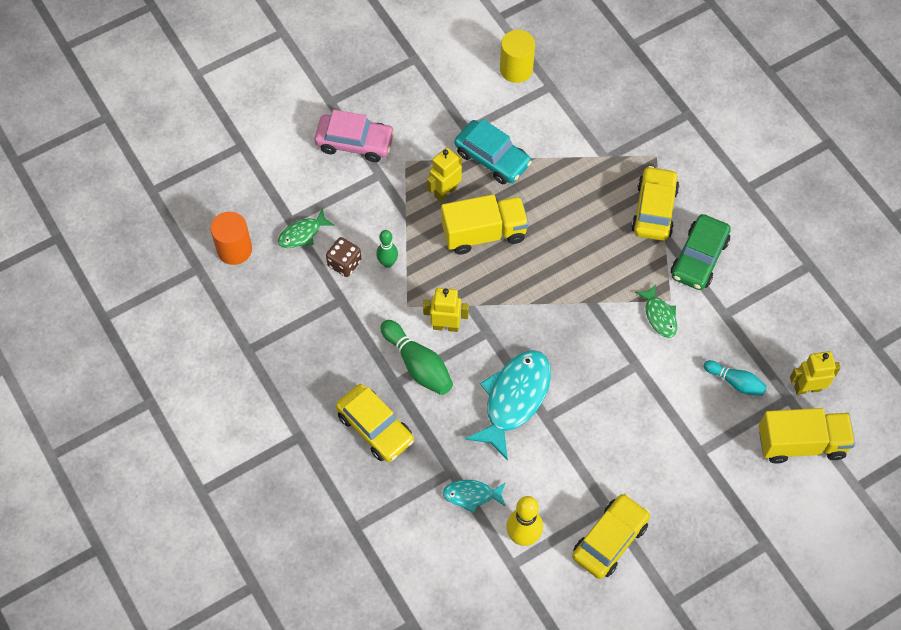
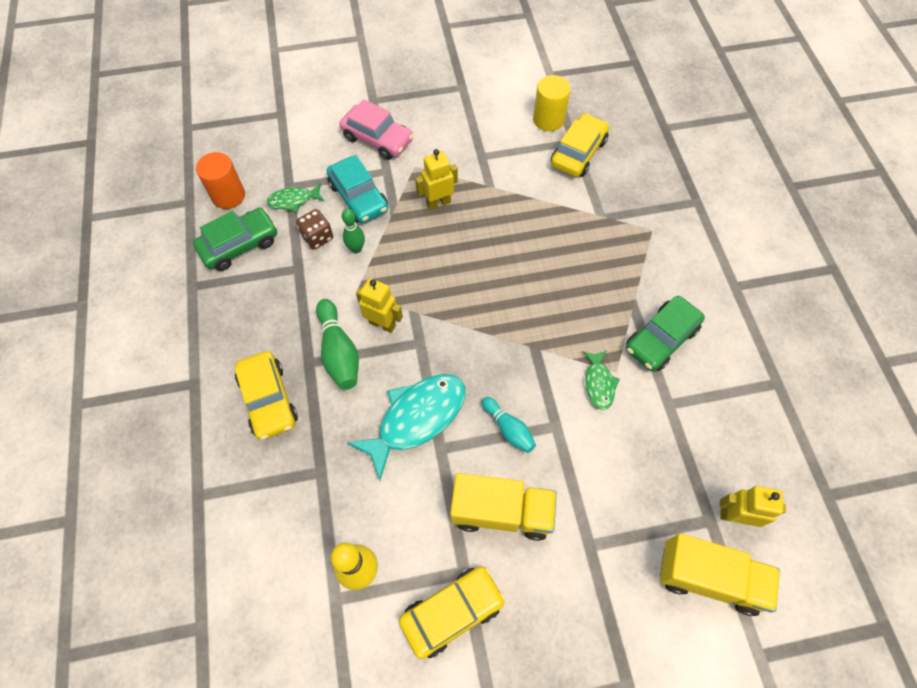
camera: 20 degrees right, 0 degrees up
(272, 295) = (239, 245): none -> green car
(471, 495) = (328, 505): turquoise fish -> none
(484, 233) = (457, 250): yellow truck -> yellow truck (501, 512)
(492, 158) = (494, 187): turquoise car -> turquoise car (359, 197)
(654, 210) = (631, 278): yellow car -> yellow car (578, 153)
(735, 382) = (656, 481): turquoise bowling pin -> turquoise bowling pin (508, 429)

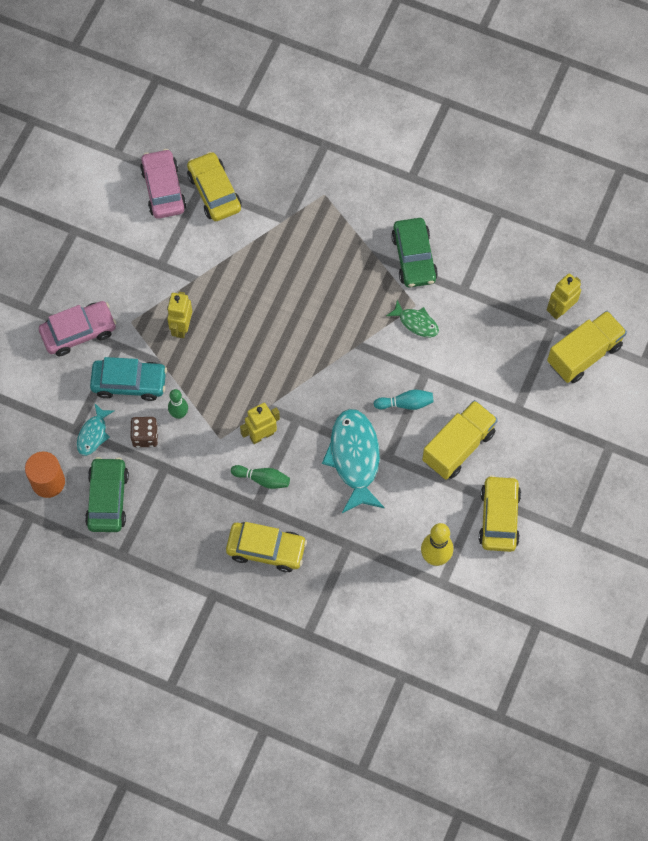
camera: 55 degrees left, 5 degrees up
(293, 200) = (93, 434): green fish -> turquoise fish
(339, 352) = (262, 479): green bowling pin -> green bowling pin, size x0.65
(548, 119) = (163, 189): yellow cylinder -> pink car

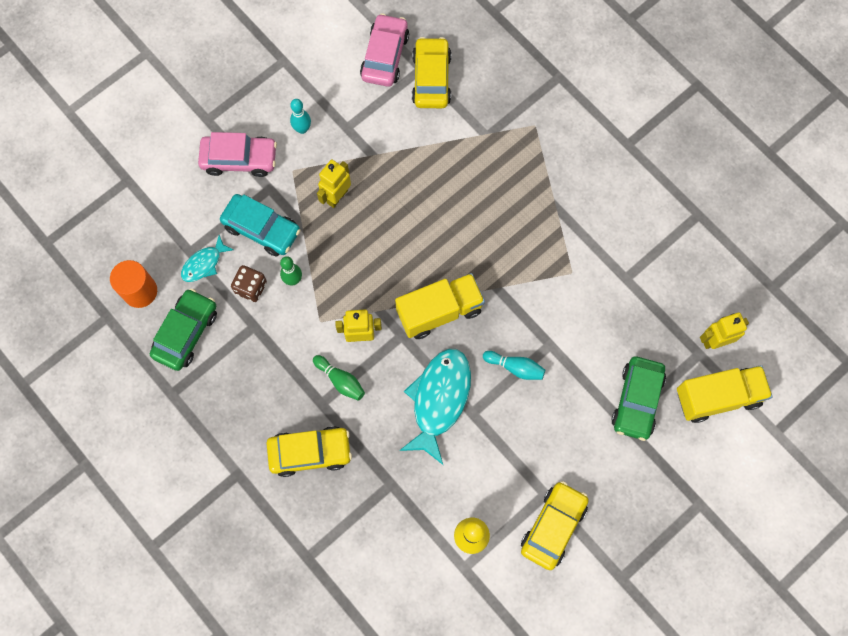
camera: 25 degrees right, 5 degrees up
(121, 282) = (302, 129): none -> turquoise bowling pin
(266, 549) = (310, 452): yellow car -> yellow car turned 45 degrees counterclockwise
(414, 258) = (592, 225): green car -> green car (637, 400)
(416, 322) = (564, 291): green fish -> none
(458, 446) = (546, 435): yellow truck -> yellow truck (439, 311)

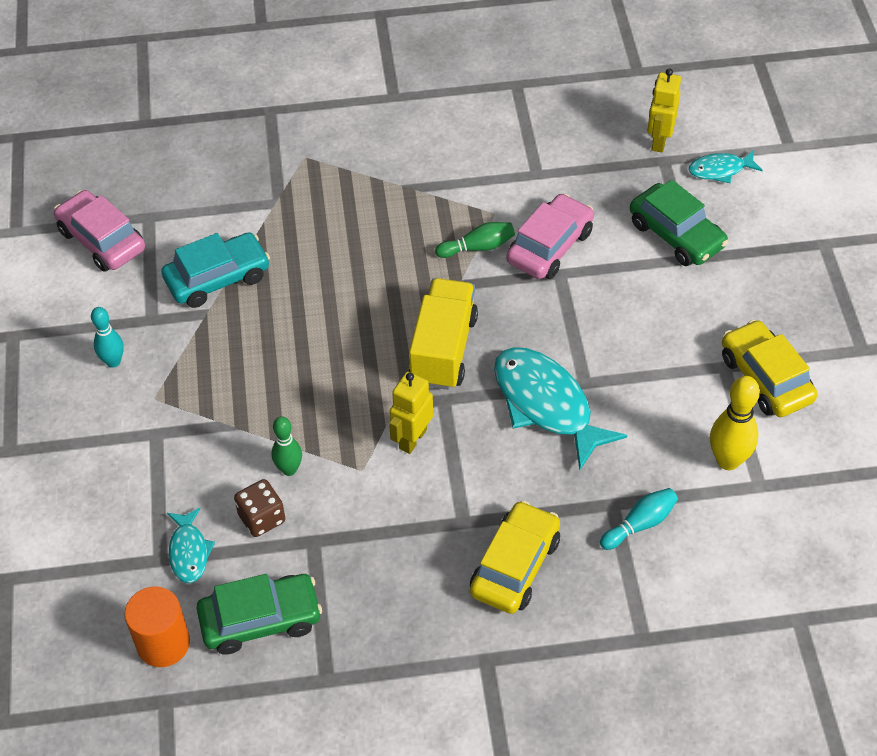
camera: 55 degrees left, 20 degrees down
(186, 333) = (261, 620): green car -> green car turned 105 degrees clockwise
(239, 159) = (91, 444): pink car -> pink car (550, 246)
(262, 229) = (198, 467): turquoise car -> turquoise car (217, 278)
(337, 196) = (225, 372): yellow robot -> none
(340, 380) = (450, 487): green bowling pin -> green bowling pin (478, 247)
(431, 79) = (168, 214): yellow car -> none
(515, 367) = (562, 316): turquoise bowling pin -> turquoise bowling pin (640, 524)
(718, 397) = (720, 170): yellow truck -> turquoise fish

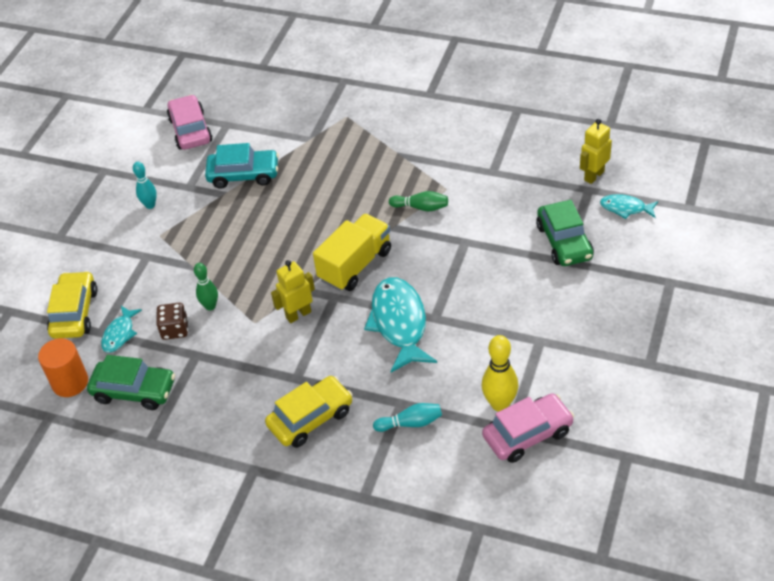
camera: 30 degrees right, 5 degrees down
(550, 246) = (470, 222): pink car -> pink car (527, 434)
(765, 378) = (564, 359): yellow car -> yellow car (74, 313)

